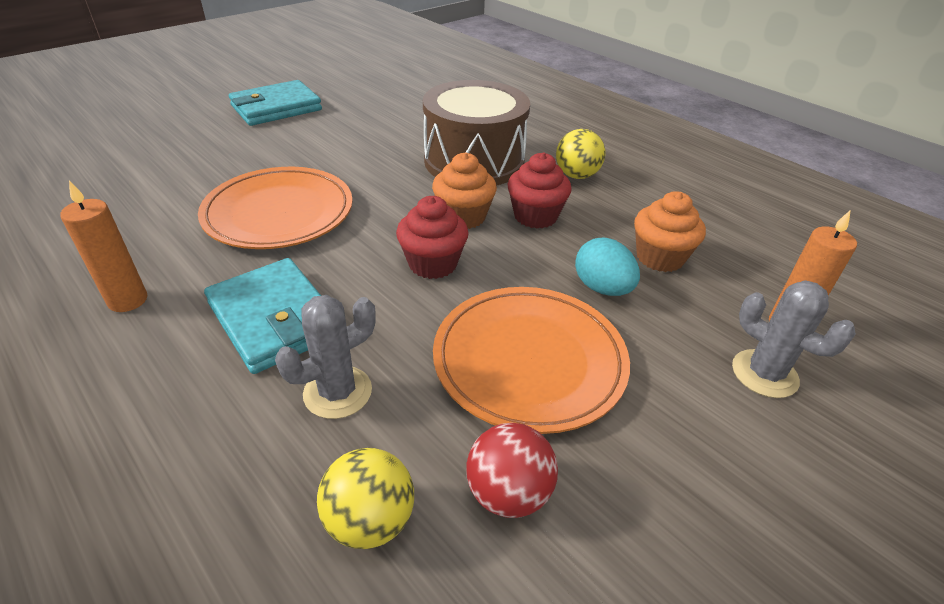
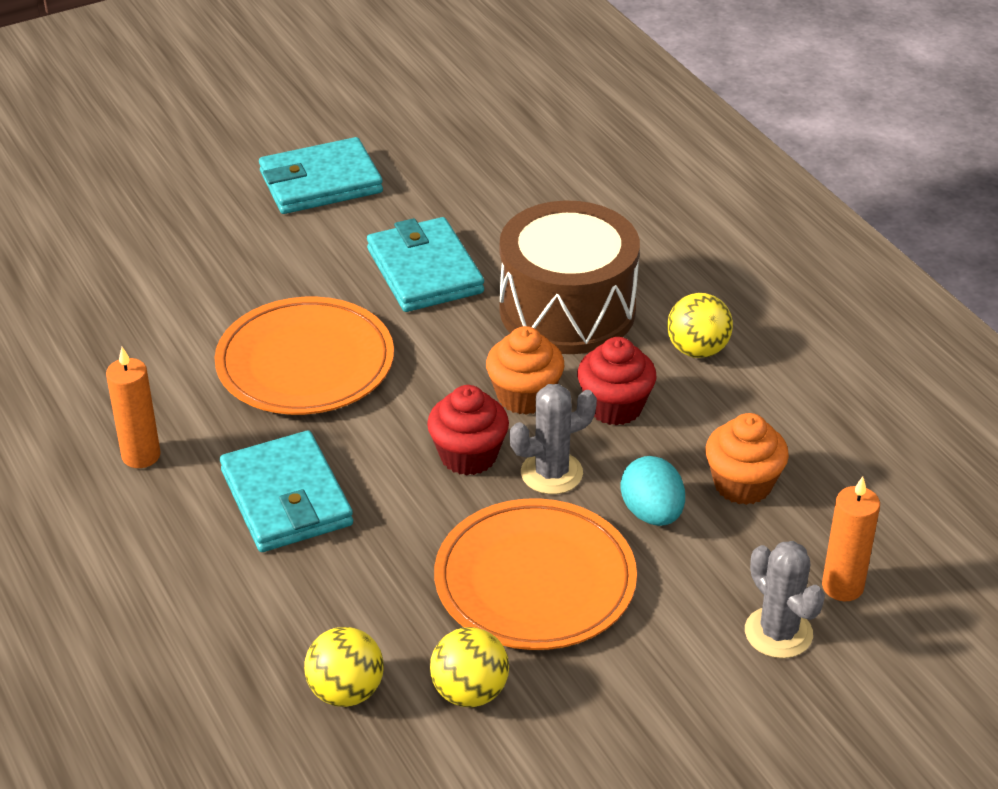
camera: 15 degrees right, 0 degrees up
(337, 392) = (337, 582): grey cactus -> grey cactus (551, 473)
(363, 148) = (425, 271): none -> turquoise wallet
(508, 493) = (469, 692): red ball -> yellow ball

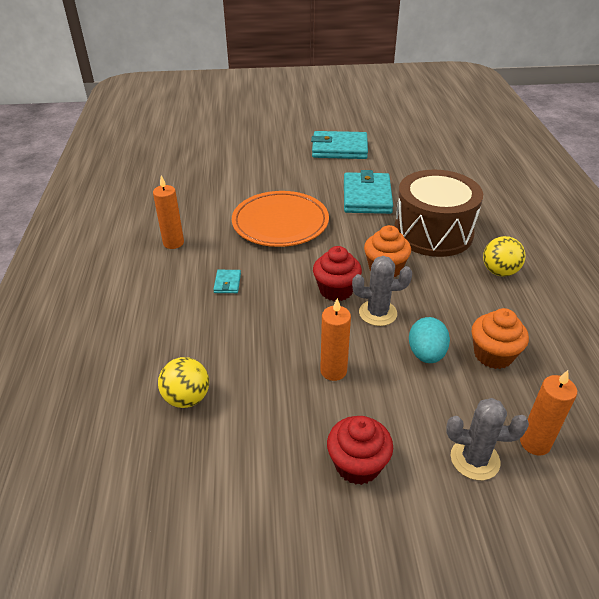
camera: 25 degrees right, 0 degrees up
(286, 498) = (227, 283): turquoise wallet -> turquoise wallet, size x0.43
(469, 692) = (255, 425): yellow ball -> none
(535, 581) = (333, 371): orange plate -> orange candle
(615, 407) = (434, 288): red cupcake -> red cupcake (357, 465)
(778, 633) = (475, 459): grey cactus -> grey cactus turned 75 degrees counterclockwise

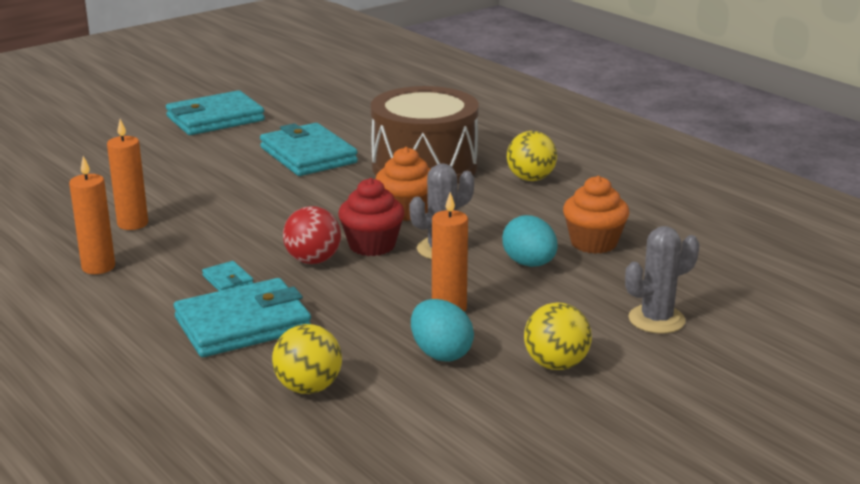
camera: 35 degrees left, 15 degrees down
(202, 324) = (243, 324): none -> turquoise wallet
(280, 223) = (225, 208): orange plate -> none
(289, 288) = (313, 260): none -> red ball
(290, 411) = (441, 353): none -> turquoise egg
(357, 465) = (556, 364): red cupcake -> yellow ball
(535, 443) = (695, 290): orange candle -> orange candle (132, 224)

